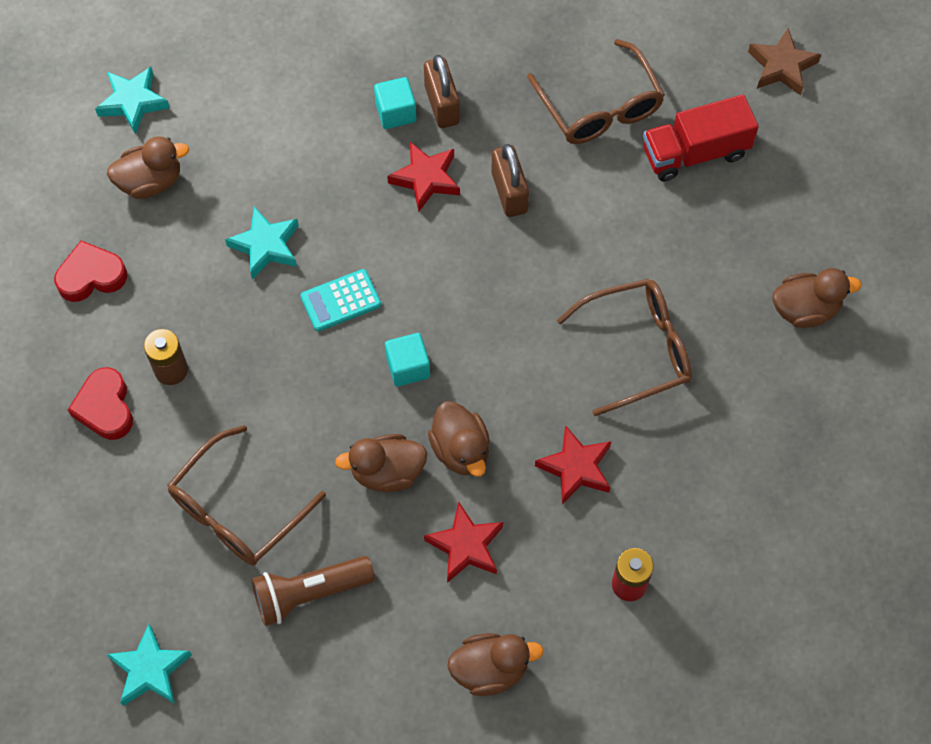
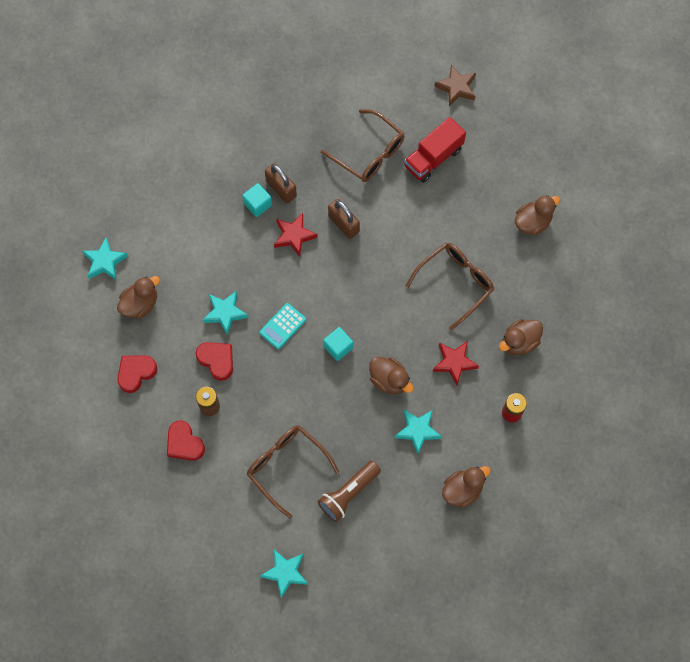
camera: 25 degrees left, 5 degrees up
(217, 308) = (217, 360): none -> red heart
(237, 509) = (286, 466): brown glasses -> brown glasses turned 120 degrees clockwise
(387, 472) = (356, 410): brown duck -> brown duck (519, 342)
(465, 546) = (417, 431): red star -> turquoise star

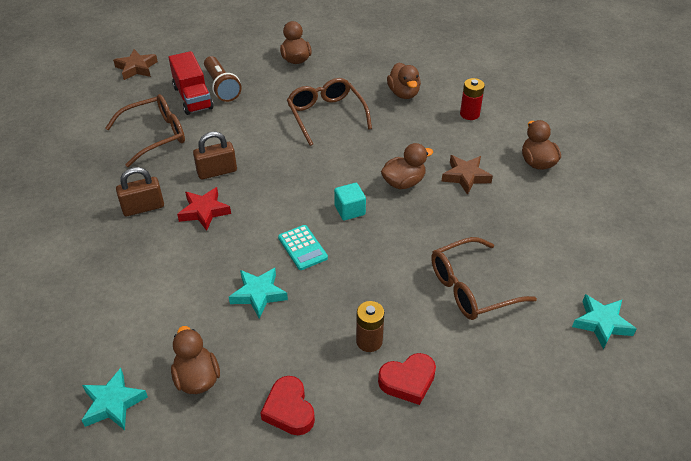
camera: 70 degrees left, 25 degrees down
(217, 360) = (314, 318): red heart -> none
(257, 204) = (146, 231): turquoise cube -> none
(348, 493) = (518, 244): brown flashlight -> brown flashlight (221, 87)
(417, 431) = (465, 176): turquoise star -> brown star
(454, 363) = (405, 135): red star -> none

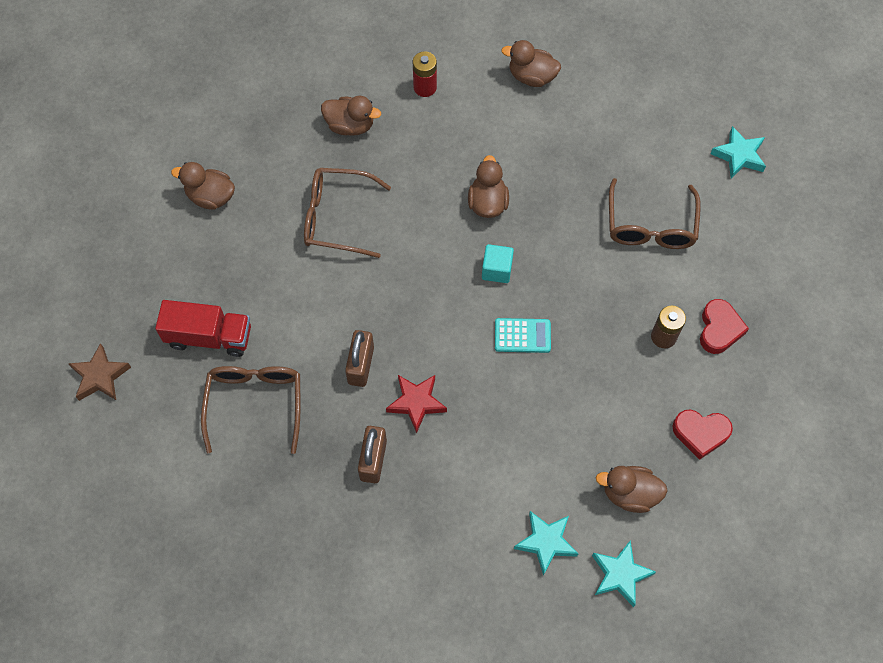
camera: 60 degrees left, 20 degrees up
(221, 87) = (210, 298): brown flashlight -> none
(258, 294) = (560, 401): turquoise star -> turquoise star (546, 542)
(465, 176) = (513, 146): brown star -> none

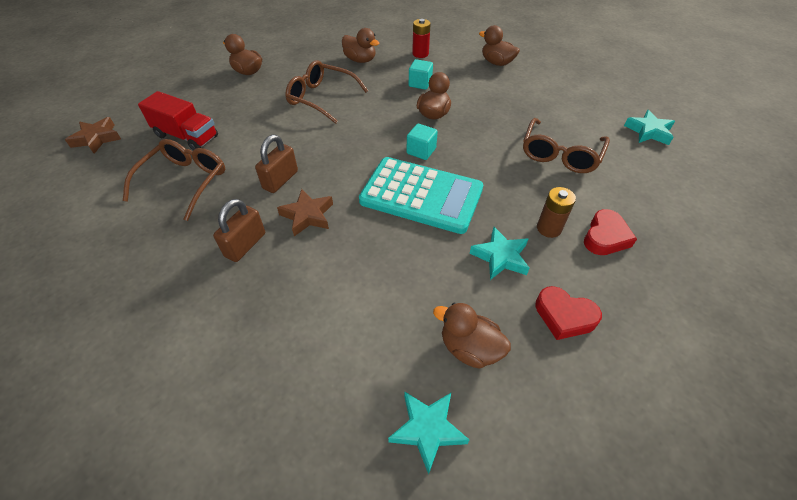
camera: 20 degrees right, 15 degrees down
(416, 403) = (308, 215): red star -> brown star
(449, 150) = (420, 83): none -> turquoise cube
(522, 336) = (421, 195): turquoise calculator -> turquoise calculator, size x2.21
(546, 542) = (361, 366): turquoise star -> turquoise star (500, 257)

